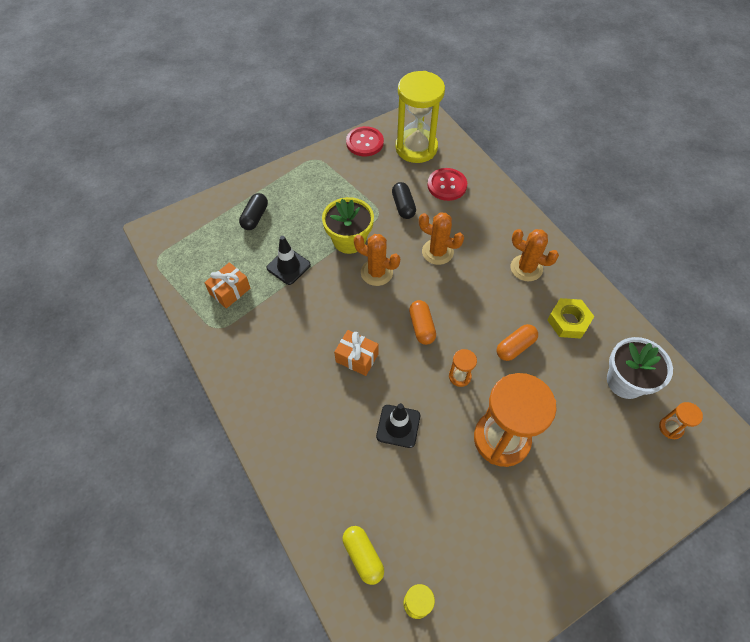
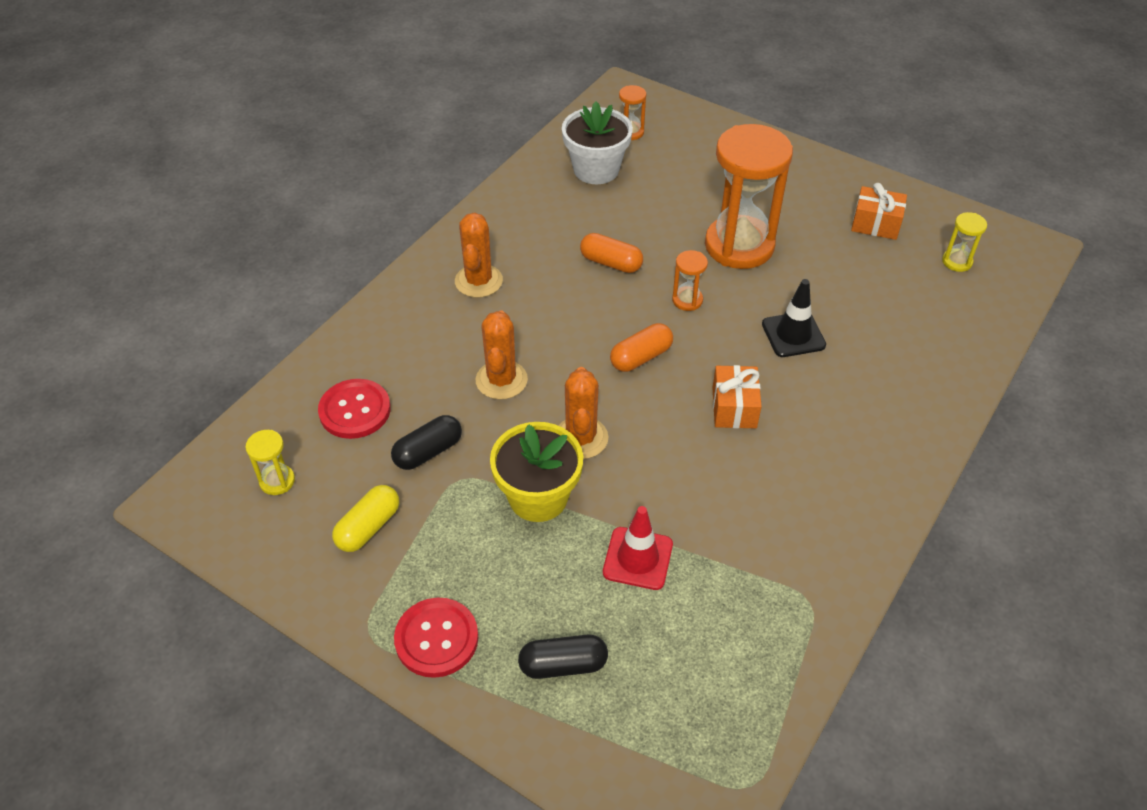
camera: 115 degrees left, 10 degrees down
(230, 291) = (735, 620): orange gift -> orange gift (875, 224)
(288, 266) = (638, 558): black traffic cone -> red traffic cone
(363, 556) = (954, 314): yellow capsule -> yellow capsule (368, 527)
(364, 142) = (290, 566): red button -> red button (436, 639)
(416, 148) = (277, 481): yellow hourglass -> yellow hourglass, size x0.42
(568, 321) = (542, 226): yellow nut -> none

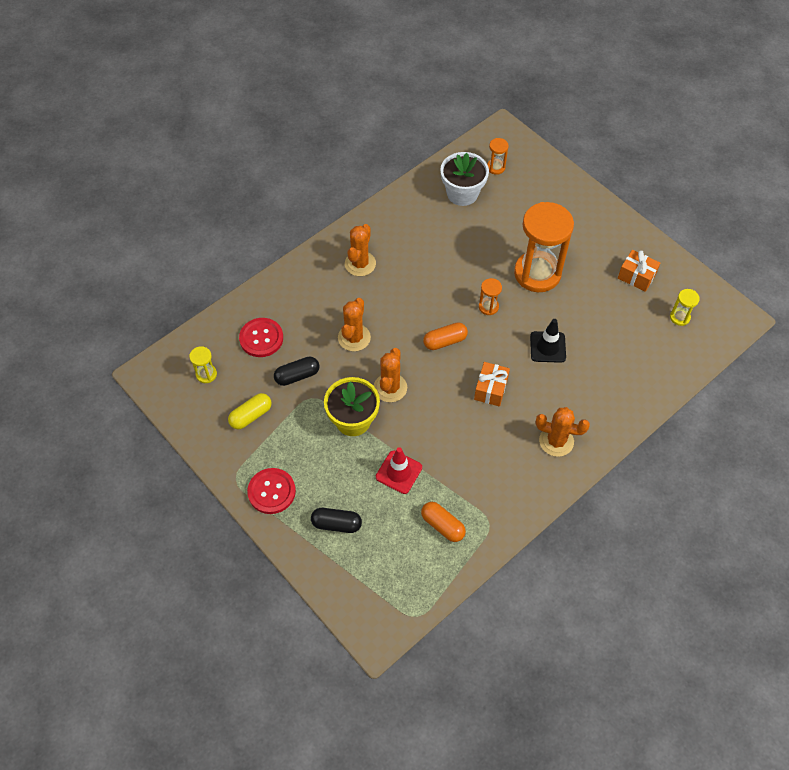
camera: 15 degrees right, 10 degrees up
(611, 263) = (448, 268): orange capsule -> orange capsule (442, 525)
(860, 458) = (556, 441): none -> orange cactus

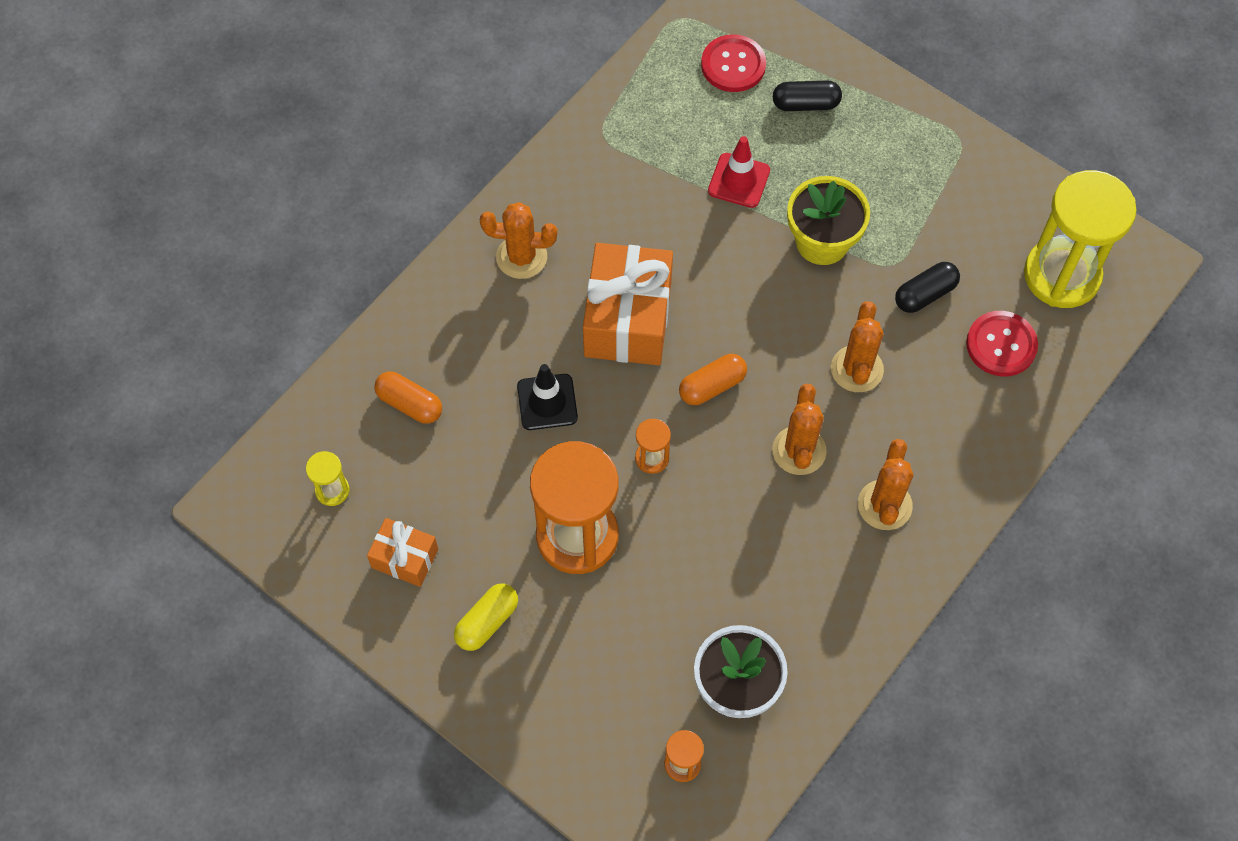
camera: 170 degrees right, 5 degrees up
(206, 374) = (1061, 275): yellow hourglass -> yellow hourglass, size x2.37
(251, 415) = (971, 225): yellow capsule -> yellow capsule (487, 622)
(271, 491) = (905, 130): red button -> red button (733, 65)
(390, 388) = (780, 298): orange cactus -> orange cactus (799, 451)
(442, 525) = (664, 123): orange capsule -> orange capsule (409, 404)
(491, 389) = (627, 319): orange gift -> orange gift, size x1.88

